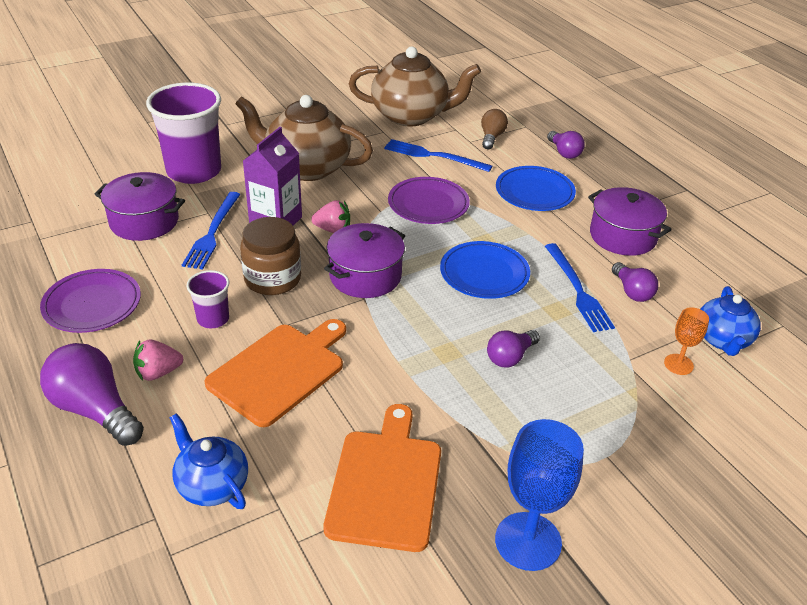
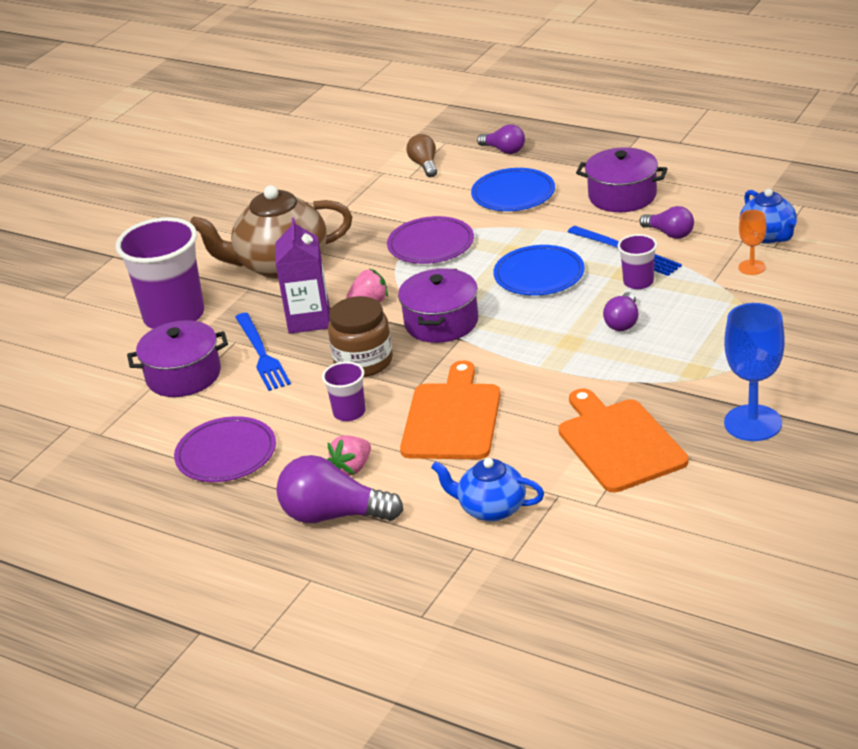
camera: 25 degrees left, 5 degrees down
(411, 116) = (326, 178): brown teapot -> none
(433, 156) = (389, 204): blue fork -> none
(561, 324) = (638, 282): none -> purple cup

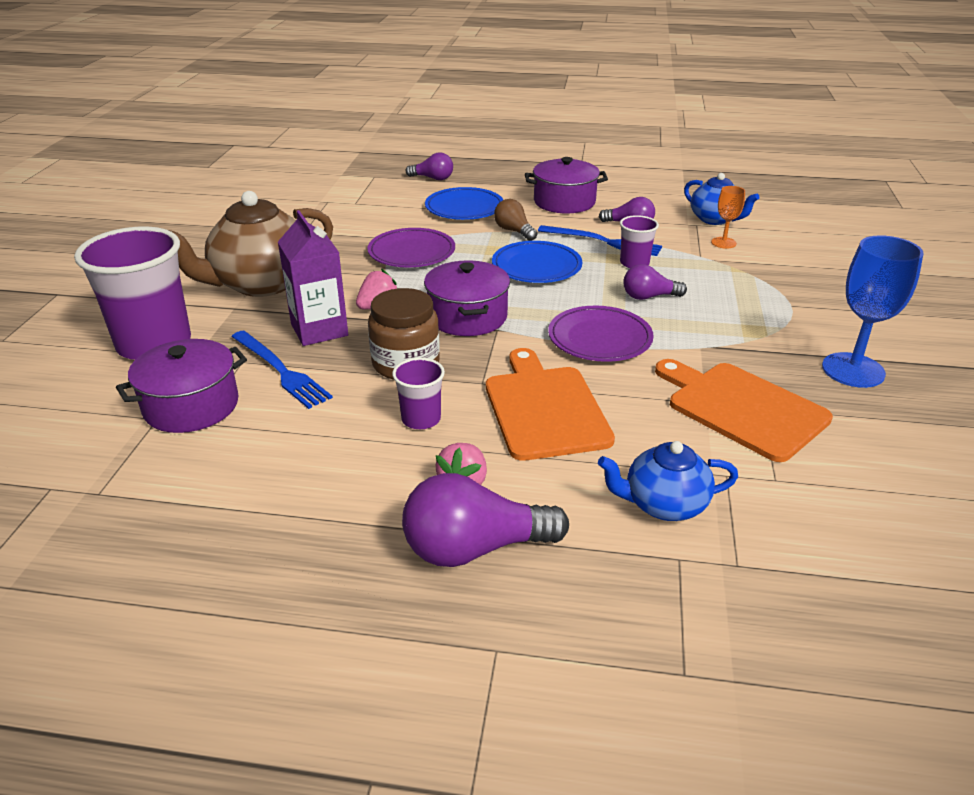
camera: 25 degrees left, 0 degrees up
(226, 454) = (289, 492): purple plate -> purple plate (599, 338)
(424, 165) = (365, 193): brown light bulb -> brown light bulb (514, 231)
(623, 322) = (648, 297): purple light bulb -> purple light bulb turned 90 degrees clockwise

